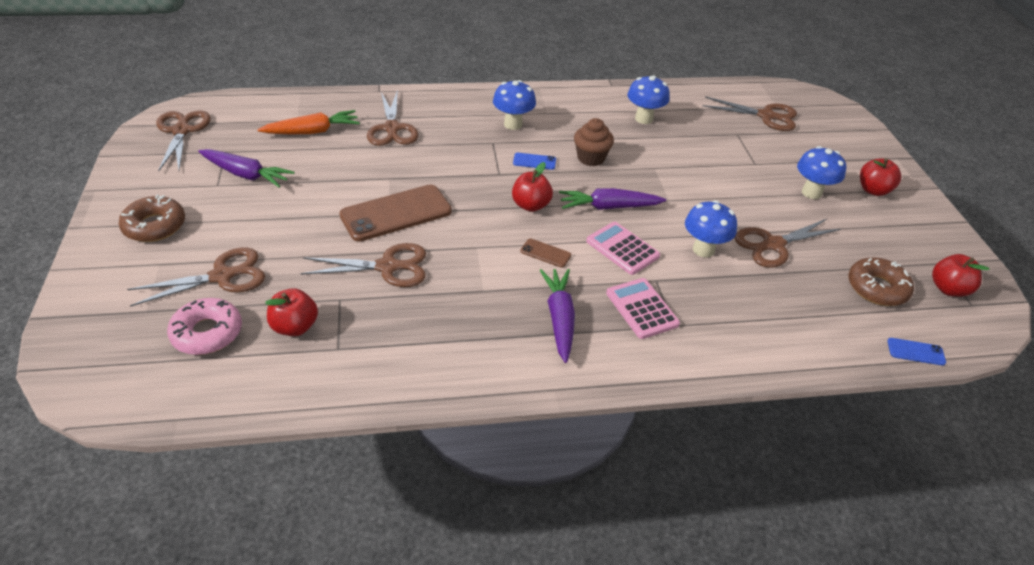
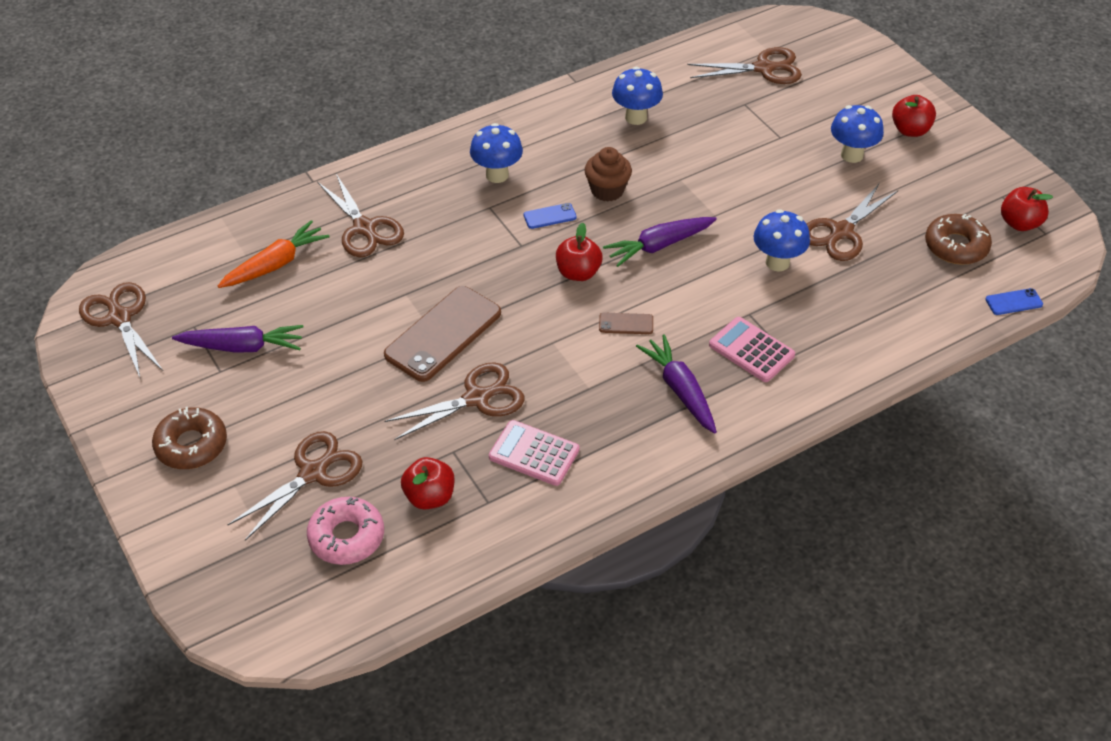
camera: 20 degrees left, 5 degrees up
(622, 249) = (698, 290): pink calculator -> pink calculator (534, 453)

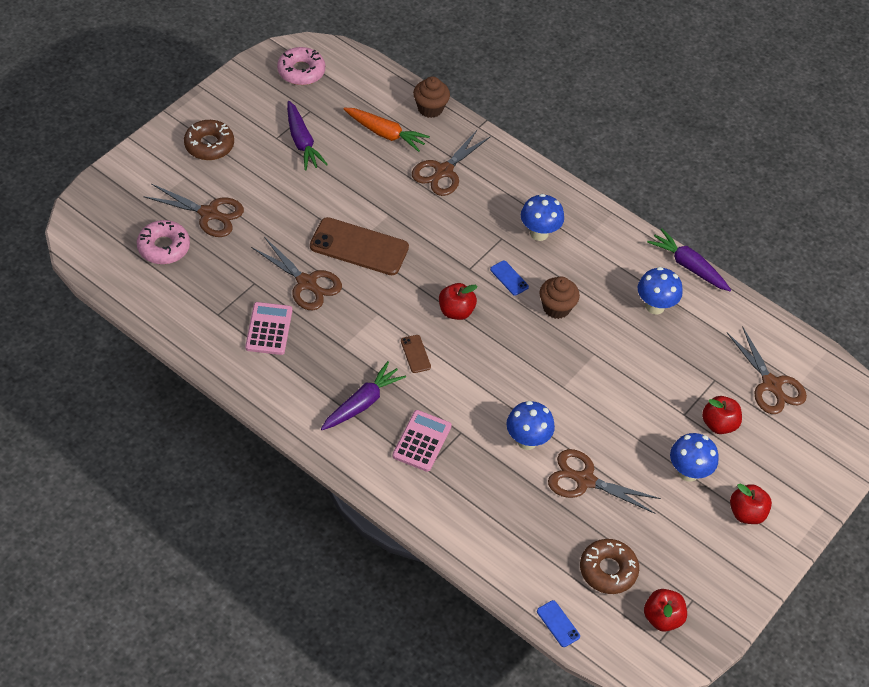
camera: 65 degrees right, 5 degrees up
(120, 318) = (301, 71): brown scissors -> pink donut
(259, 214) = (430, 108): none -> brown cupcake
(429, 497) = (211, 281): red apple -> red apple (718, 424)
(659, 246) = (509, 356): purple carrot -> purple carrot (688, 266)

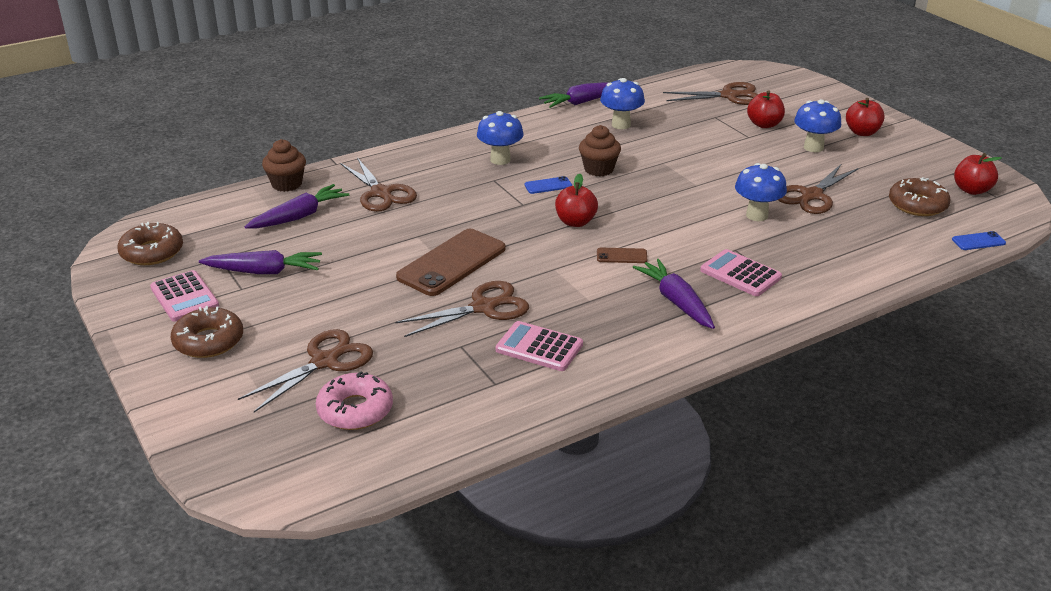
camera: 65 degrees left, 20 degrees down
(254, 112) = (184, 297): none -> pink calculator
(301, 71) = (152, 252): pink donut -> brown donut
(385, 134) = (299, 216): orange carrot -> purple carrot

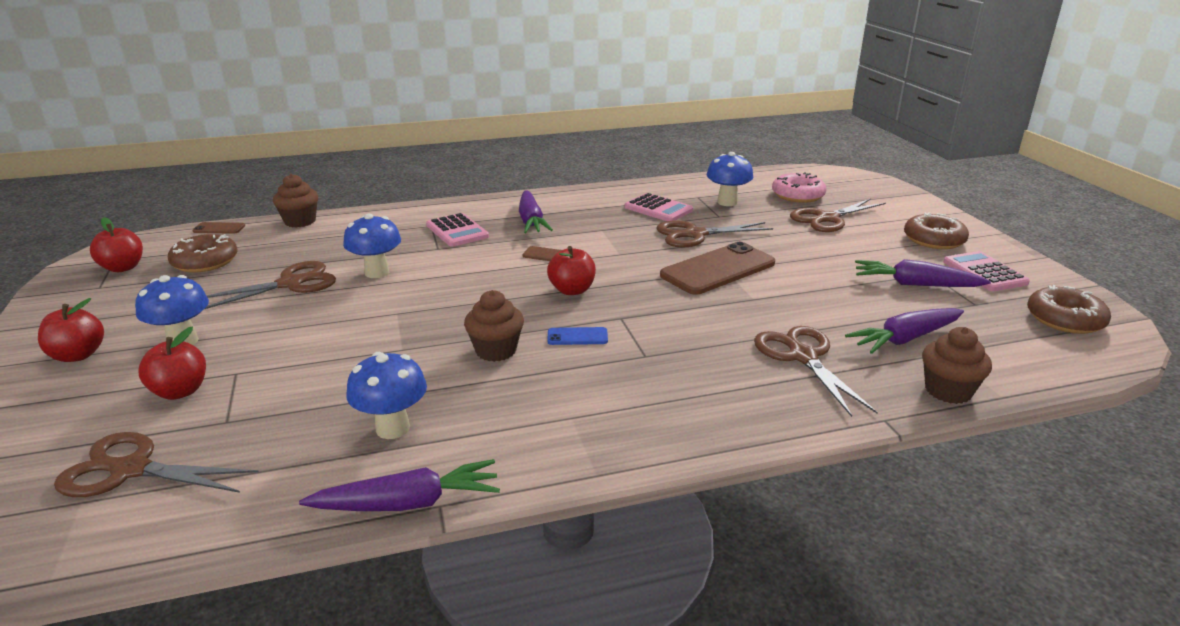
camera: 165 degrees left, 5 degrees down
(500, 160) = (624, 387): blue mushroom -> blue mushroom (727, 202)
(917, 262) = (300, 221): none -> brown cupcake
(978, 241) = (219, 228): blue phone -> brown phone

